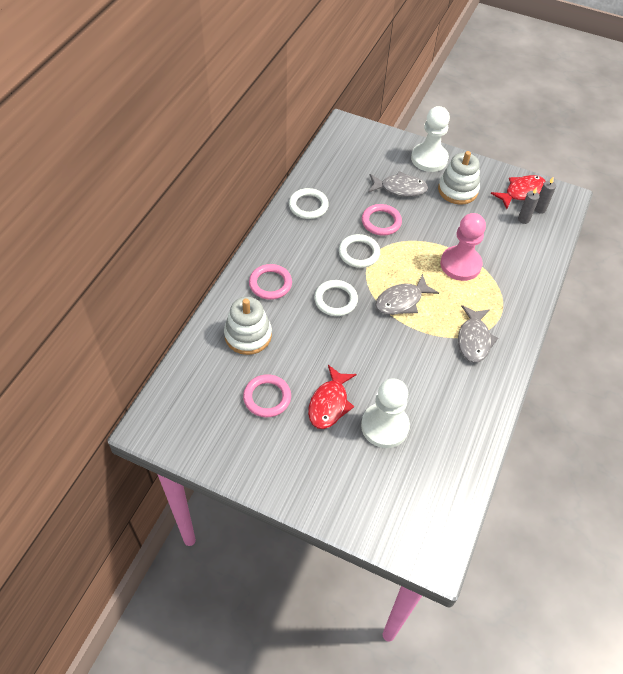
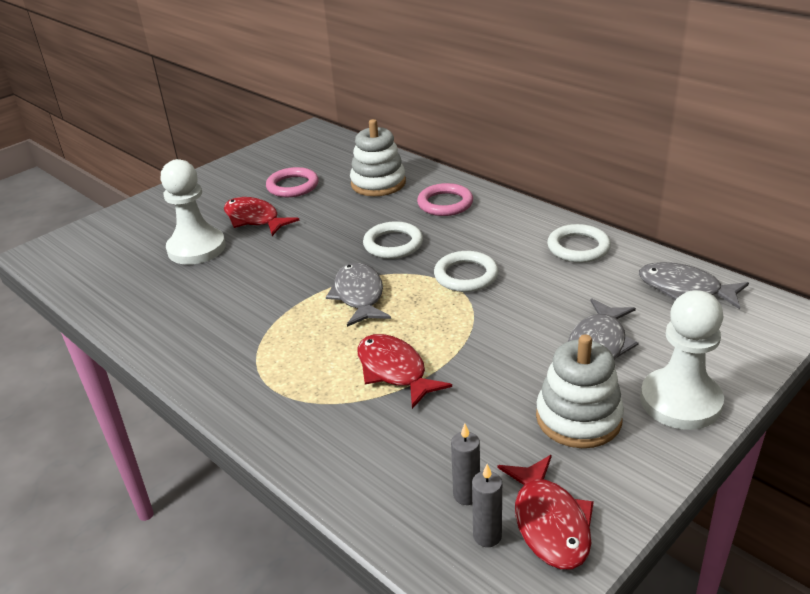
camera: 115 degrees right, 20 degrees down
(381, 222) = (522, 307): pink ring -> none
(460, 264) = (394, 371): pink pawn -> red fish
(474, 339) = (251, 346): grey fish -> grey fish (684, 289)

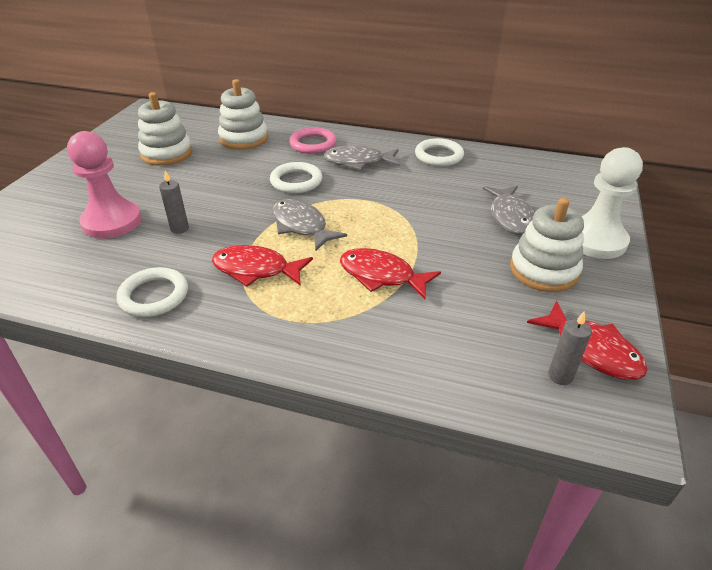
camera: 30 degrees left, 5 degrees up
(196, 248) = (112, 222): white pawn -> pink pawn
(254, 219) = (152, 186): red fish -> red fish (256, 269)
(292, 186) = (167, 153): pink ring -> white stacking toy
(466, 275) = (375, 192): white ring -> white ring (154, 296)
(466, 495) = (518, 351): grey candle -> grey candle (179, 229)
(684, 289) = (531, 168): grey fish -> grey fish (358, 162)

